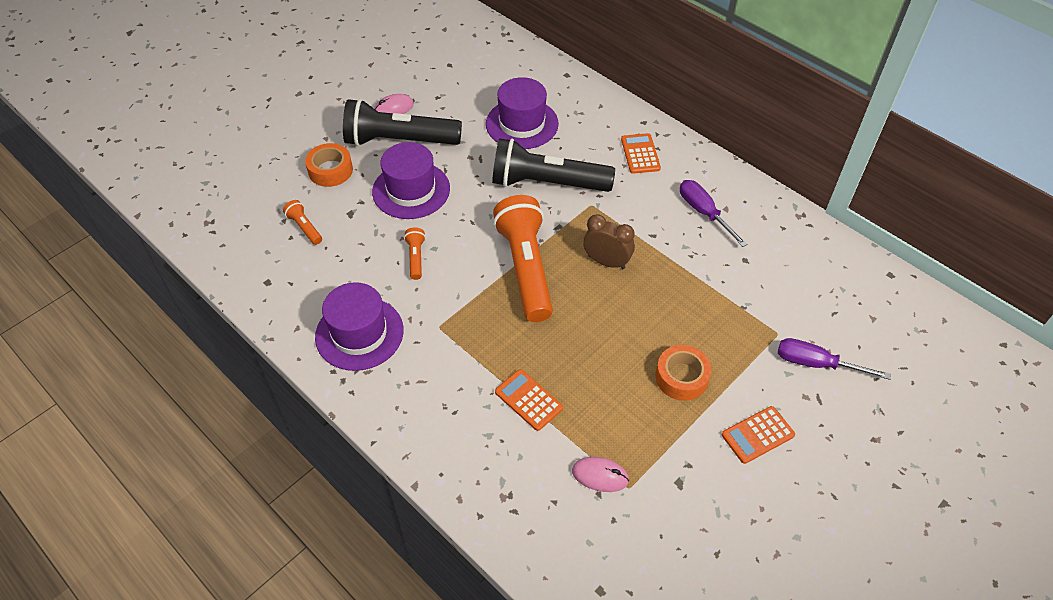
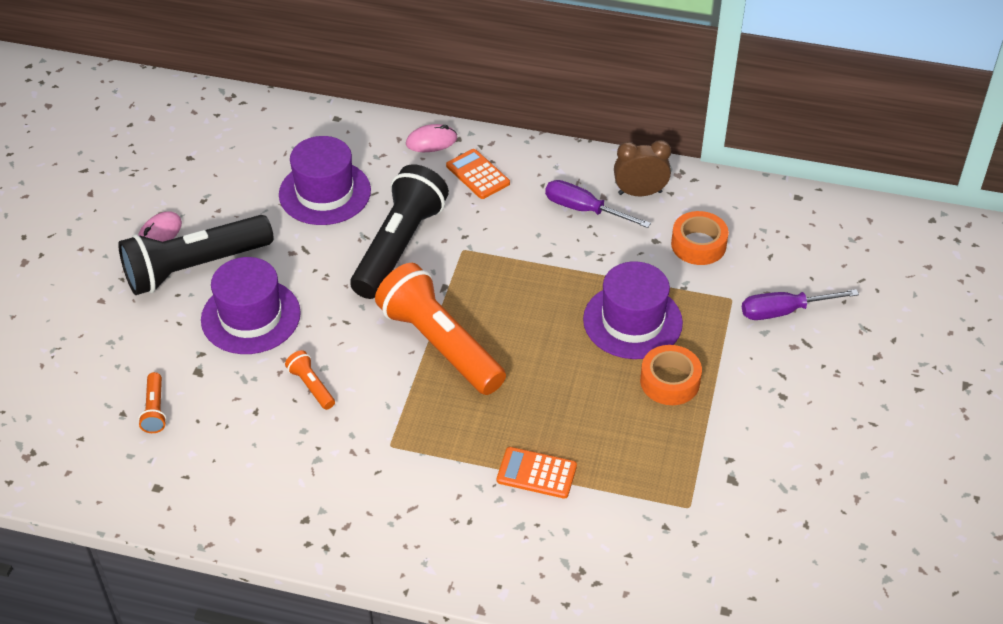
camera: 30 degrees left, 5 degrees down
(304, 227) = (155, 410): orange flashlight -> orange flashlight turned 120 degrees counterclockwise
(330, 170) = (136, 334): orange tape -> orange tape (698, 245)
(359, 333) = (308, 492): purple hat -> purple hat (632, 321)
(547, 183) = (399, 246): black flashlight -> black flashlight turned 135 degrees clockwise
(600, 475) = (655, 509): pink mouse -> pink mouse (431, 141)
(606, 262) = (520, 302): brown clock -> brown clock (640, 193)
(757, 435) = (773, 402): orange calculator -> none

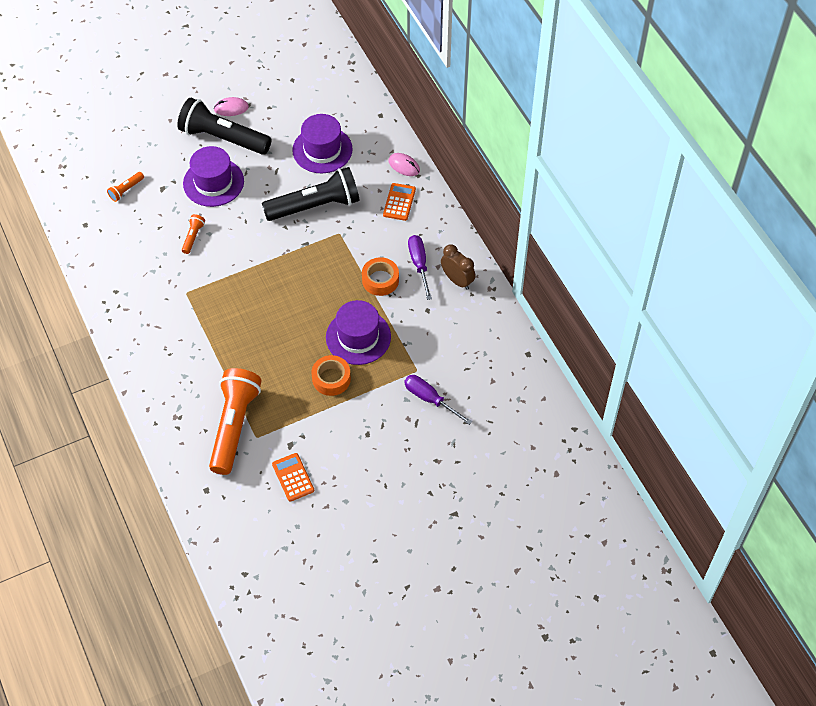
camera: 50 degrees right, 10 degrees up
(440, 344) = (266, 268): orange flashlight -> orange flashlight (234, 426)
(536, 473) = (221, 361): orange calculator -> orange calculator (293, 477)
(698, 245) = (443, 331): orange tape -> orange tape (380, 280)

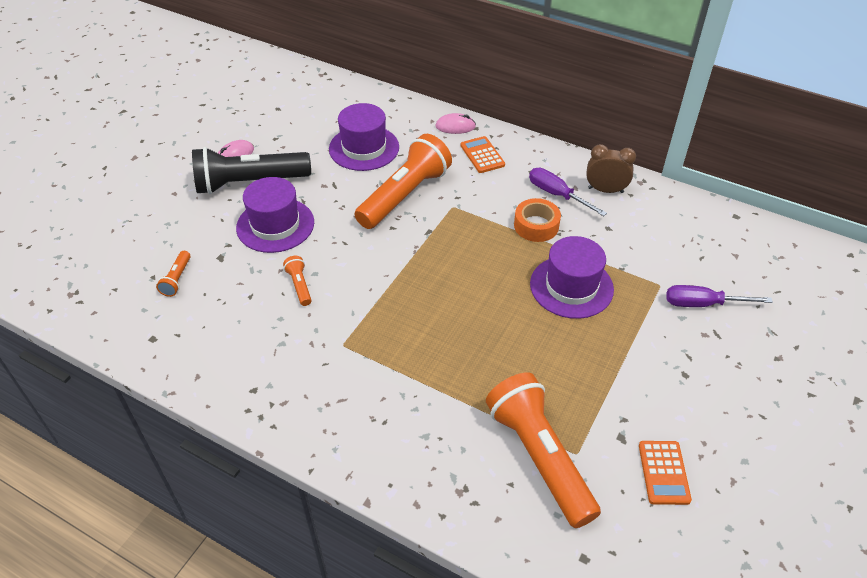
camera: 35 degrees left, 10 degrees down
(293, 477) = (663, 472): orange calculator -> orange calculator turned 120 degrees counterclockwise
(315, 206) = (405, 195): black flashlight -> orange flashlight
(331, 379) = (589, 341): orange tape -> none

